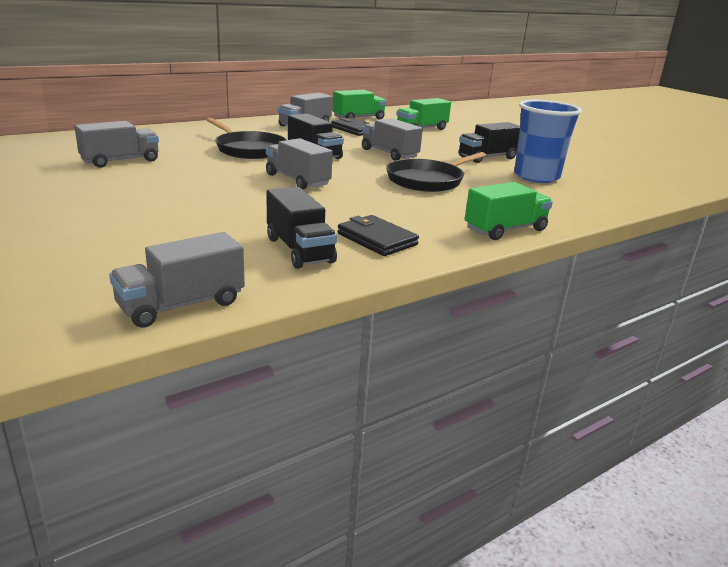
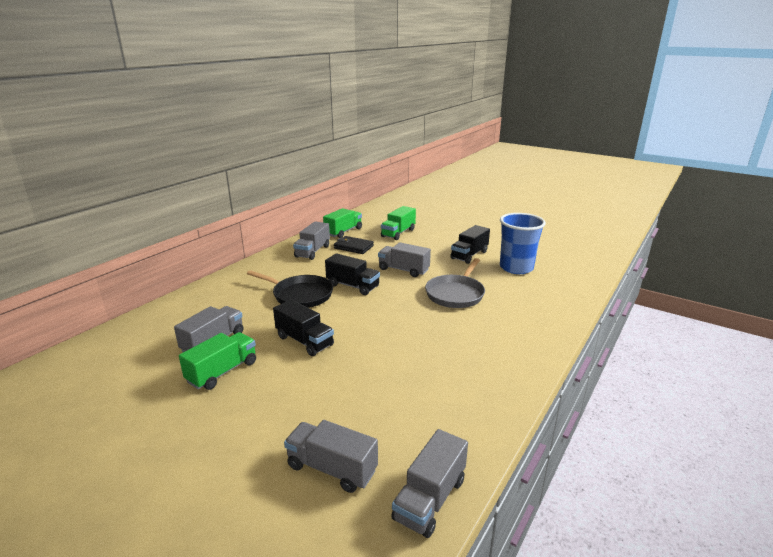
camera: 20 degrees left, 0 degrees up
(297, 180) = (370, 322): grey truck -> grey truck (332, 468)
(299, 250) = (447, 404): black truck -> black truck (304, 341)
(376, 239) = (484, 373): black wallet -> none
(427, 180) = (455, 294): black pan -> grey pan
(505, 230) = (548, 333): green truck -> green truck (222, 372)

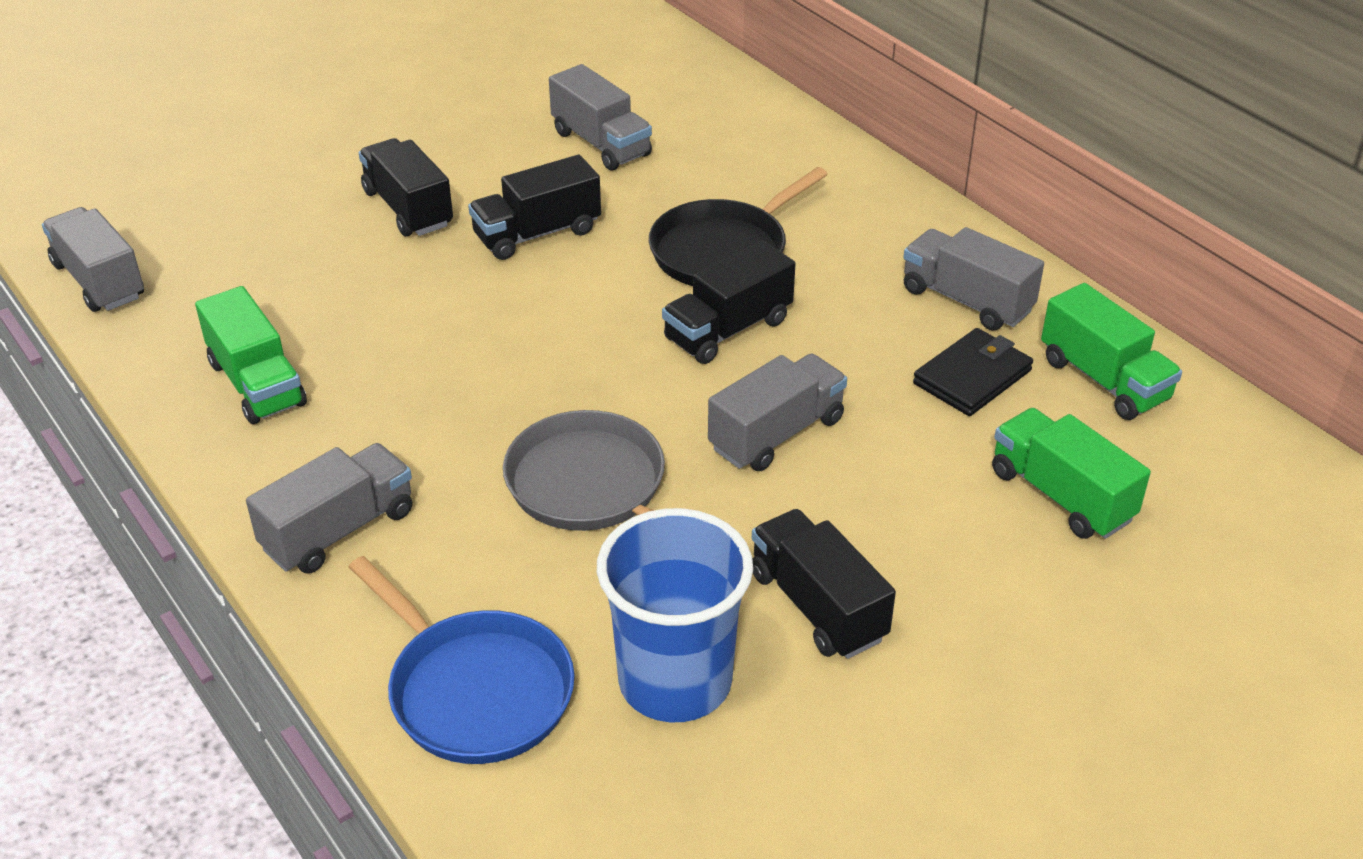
camera: 110 degrees right, 15 degrees up
(222, 372) = (504, 149): green truck -> green truck (257, 383)
(295, 388) = (408, 209): none -> black truck
(332, 468) = (220, 217): grey truck -> grey truck (338, 530)
(555, 294) = (475, 690): none -> blue pan

